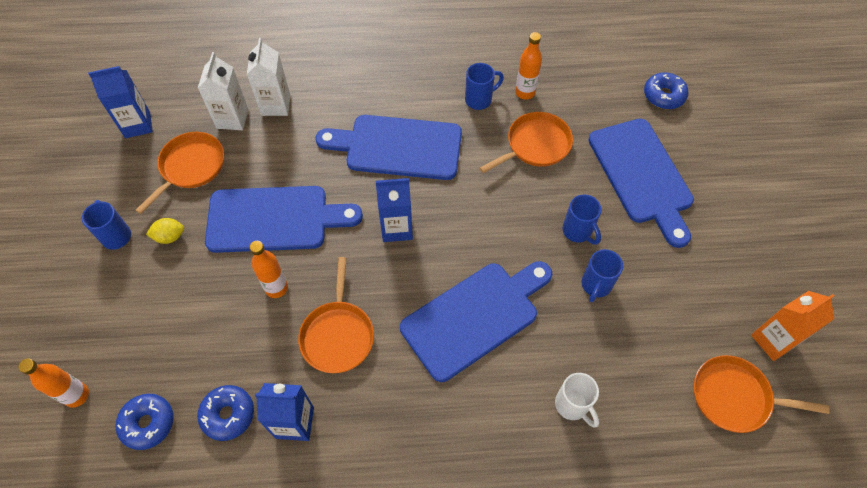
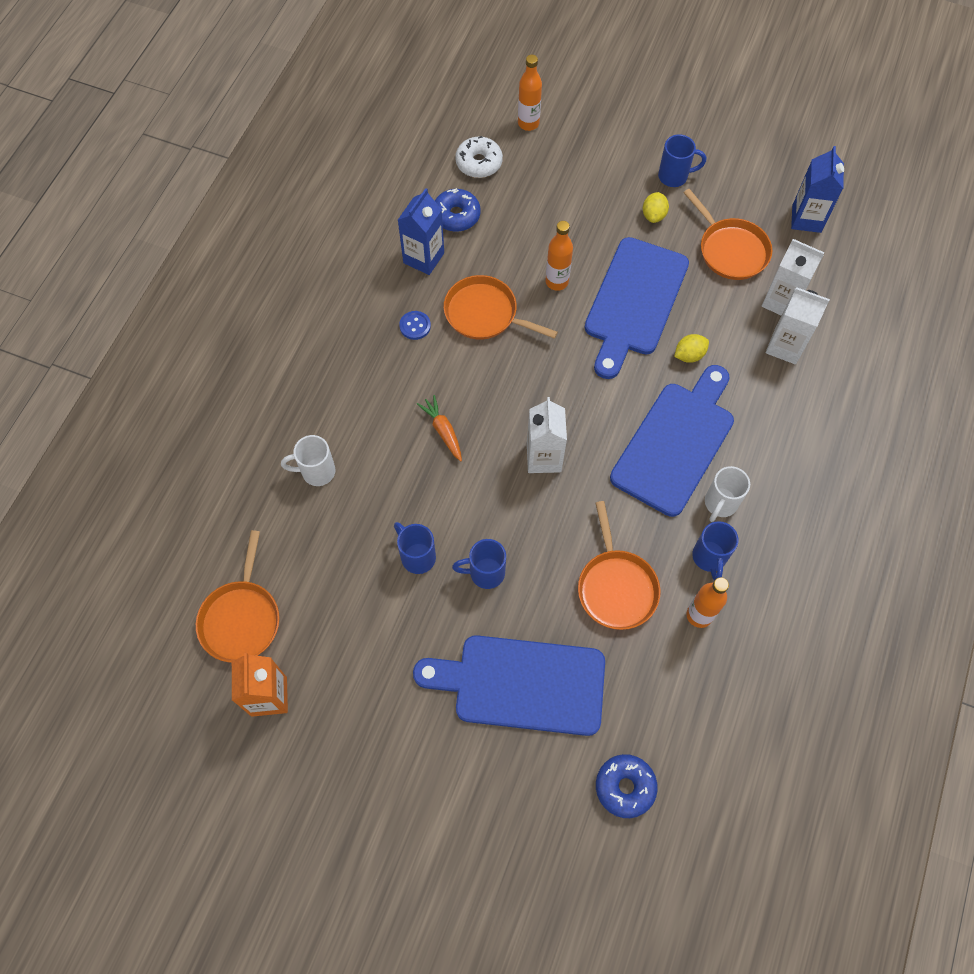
camera: 115 degrees right, 5 degrees up
(148, 423) = (479, 163): blue donut -> white donut
(312, 163) = (689, 355): none -> yellow lemon
(379, 392) = (415, 326): none -> blue button
(396, 228) = (573, 402): blue carton -> none
(434, 106) = (720, 504): none -> white mug
(458, 230) = (543, 457): none -> white carton
(475, 317) = (443, 430): blue cutting board -> orange carrot
(734, 397) = (241, 619): orange pan -> orange pan turned 150 degrees clockwise

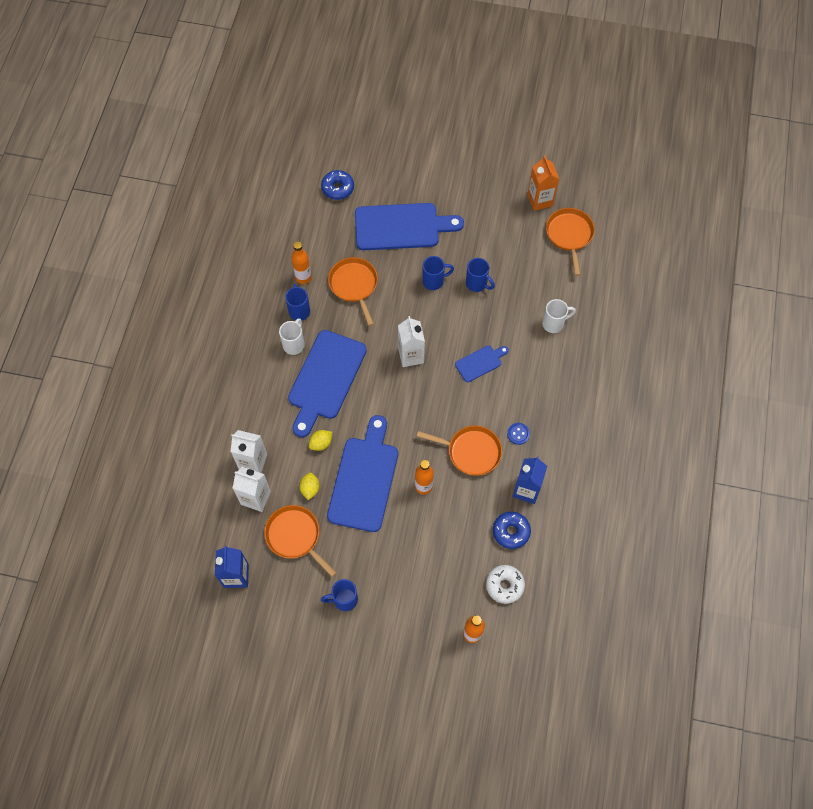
camera: 170 degrees right, 0 degrees up
(443, 430) = (480, 362): orange carrot -> blue cutting board
(653, 215) = (357, 558): yellow lemon -> yellow lemon (310, 489)

